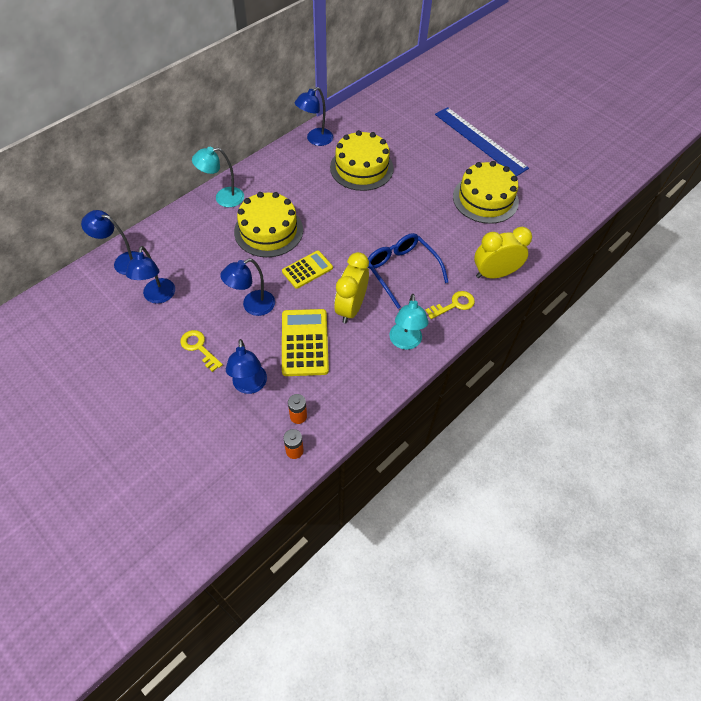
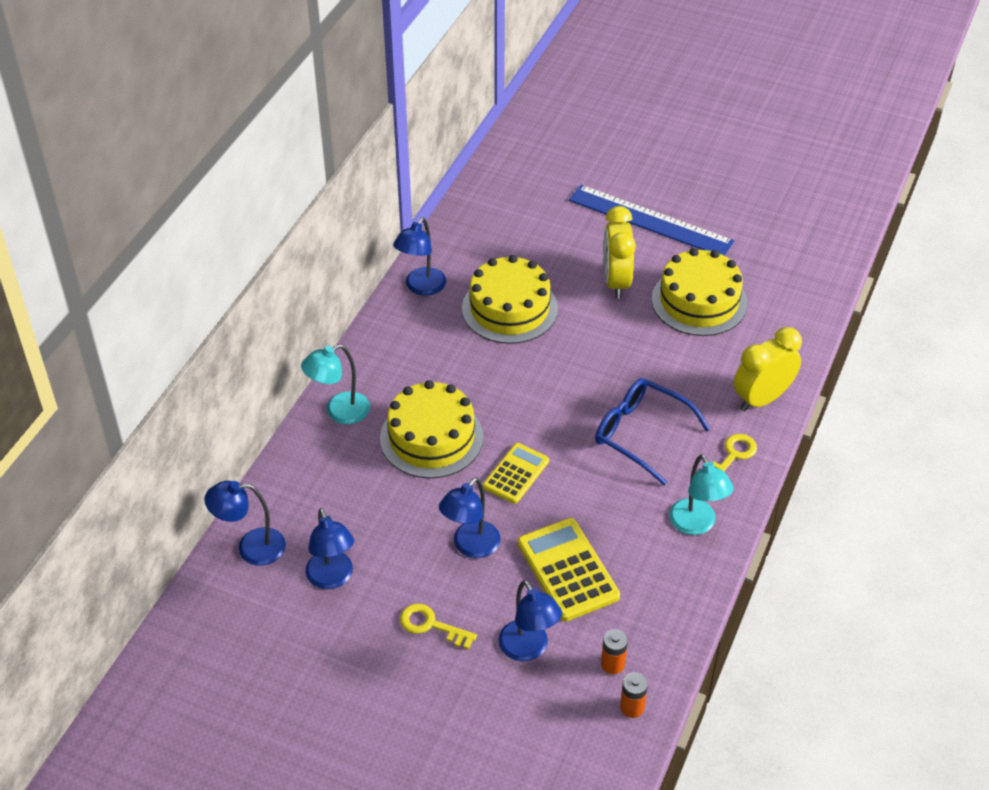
camera: 20 degrees left, 10 degrees down
(351, 308) = (602, 505): yellow clock -> yellow clock (616, 282)

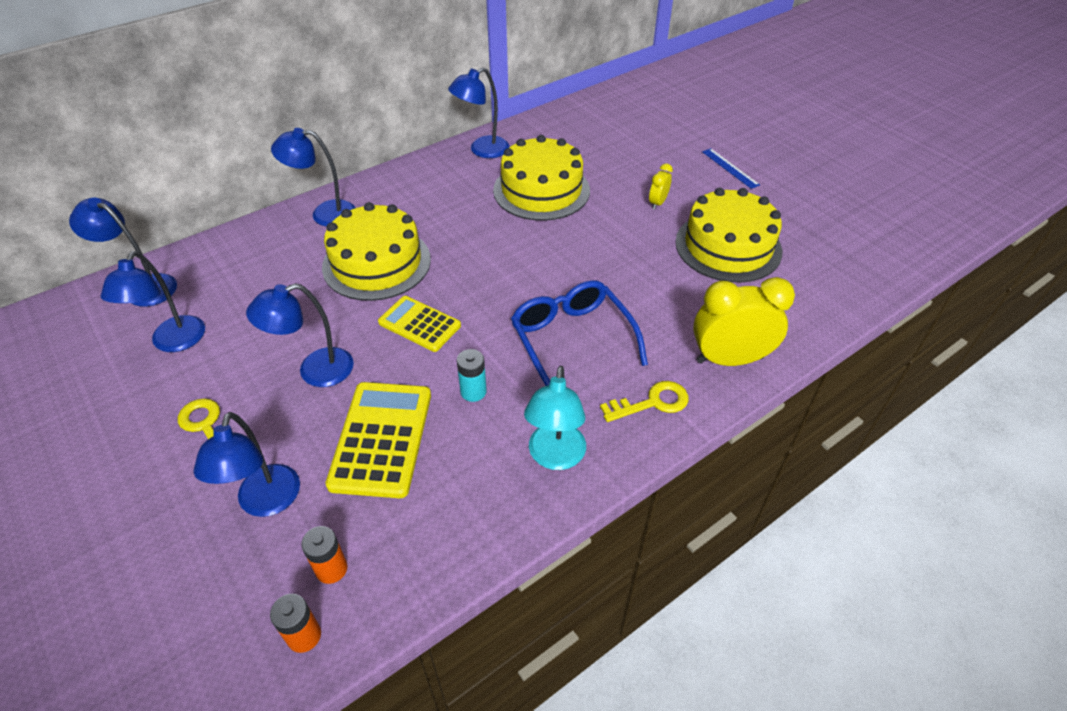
camera: 30 degrees right, 0 degrees up
(339, 412) = (324, 214): turquoise lamp -> blue lamp
(516, 474) = (419, 324): yellow calculator -> yellow calculator turned 120 degrees counterclockwise
(602, 506) = (473, 391): none -> turquoise battery
(616, 282) = (657, 203): yellow clock -> yellow clock, size x0.48
(650, 221) = (730, 168): blue ruler -> blue ruler, size x0.42

